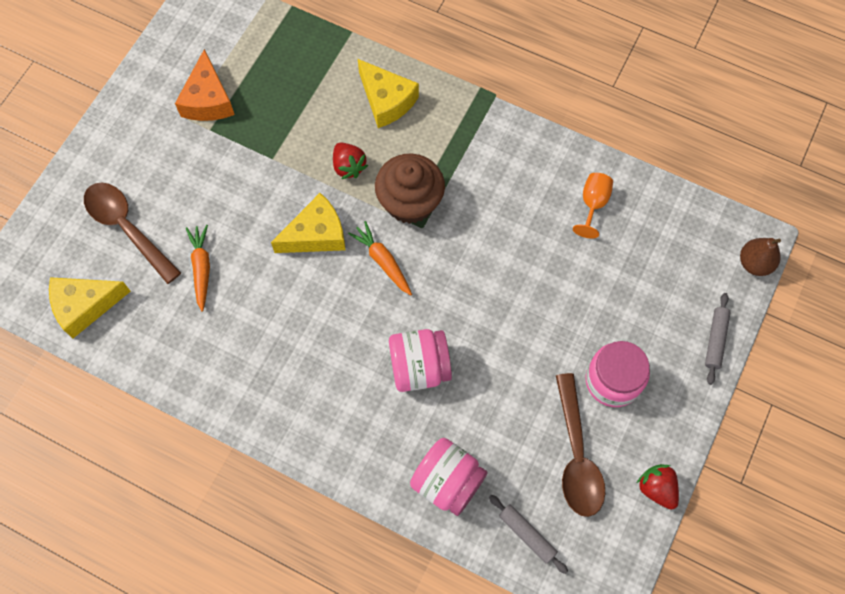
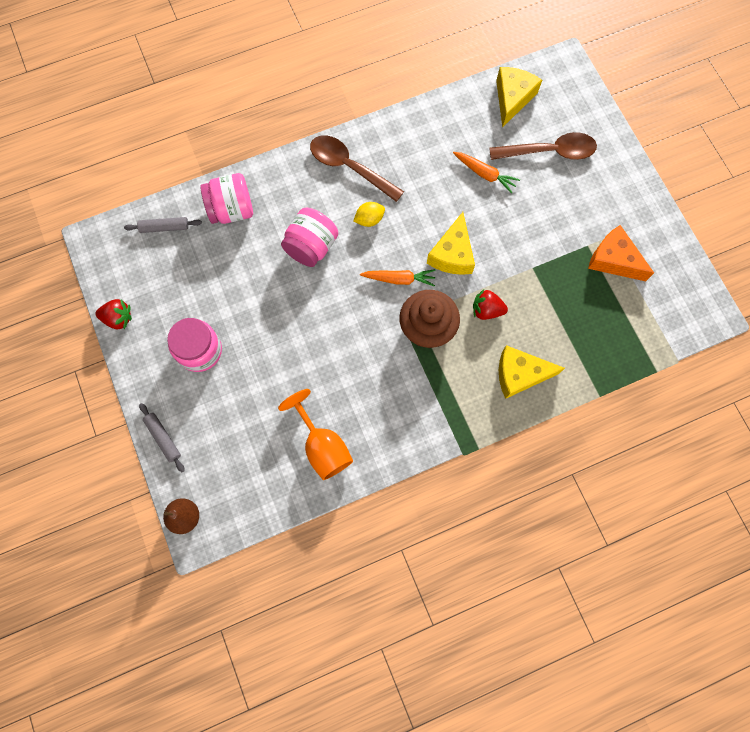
camera: 130 degrees right, 5 degrees up
(343, 337) = (369, 219): none -> yellow lemon
(576, 456) = (178, 290): brown spoon -> brown spoon (349, 167)
(593, 204) = (322, 446): orange goblet -> orange goblet, size x1.55

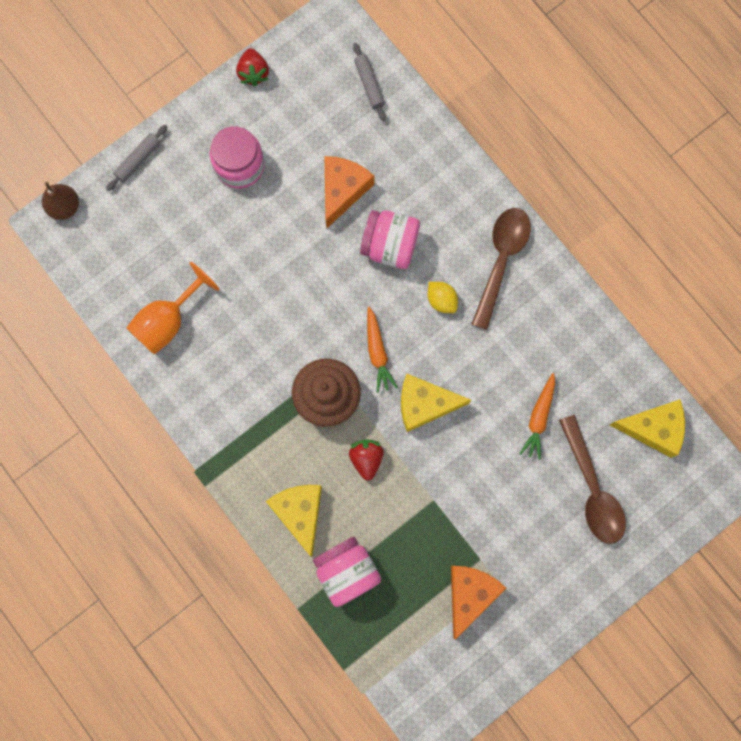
camera: 75 degrees right, 5 degrees up
(232, 210) = (410, 148): pink jar -> pink jar (347, 571)
(251, 271) = (343, 190): none -> orange cheese

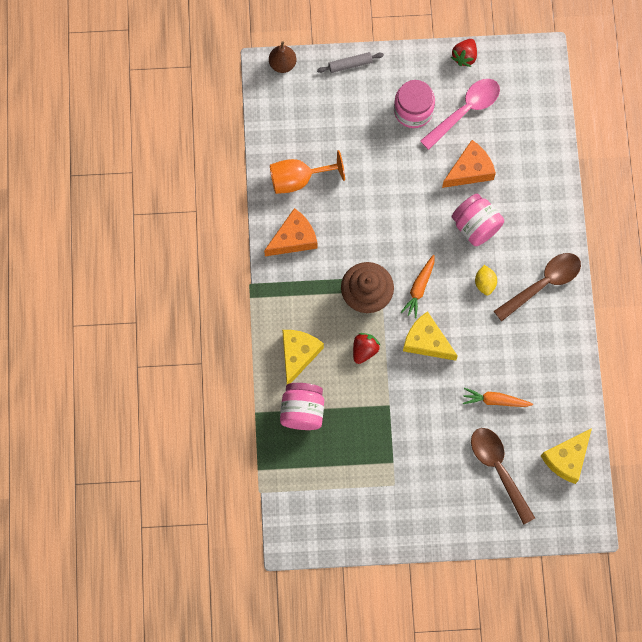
camera: 35 degrees right, 5 degrees down
(294, 130) = (465, 111): none -> pink spoon
(369, 85) = (536, 113): grey rolling pin -> none
(470, 594) = (371, 479): orange cheese -> orange cheese (293, 238)
(538, 418) = (495, 400): orange carrot -> orange carrot turned 45 degrees clockwise
(592, 489) = (498, 469): brown spoon -> brown spoon turned 135 degrees clockwise
(653, 428) = (566, 458): yellow cheese -> yellow cheese turned 90 degrees clockwise

